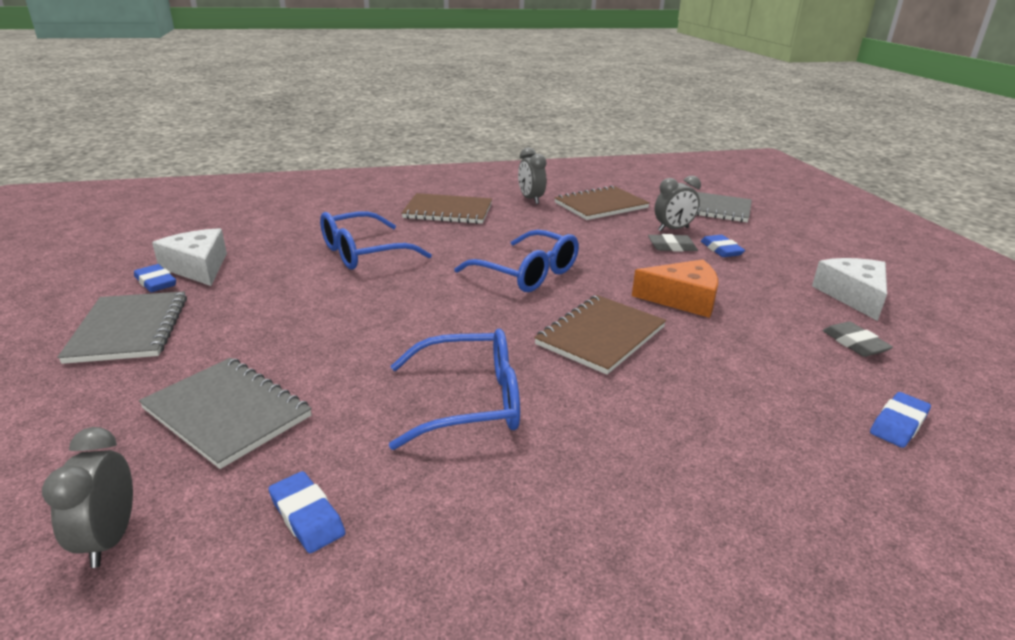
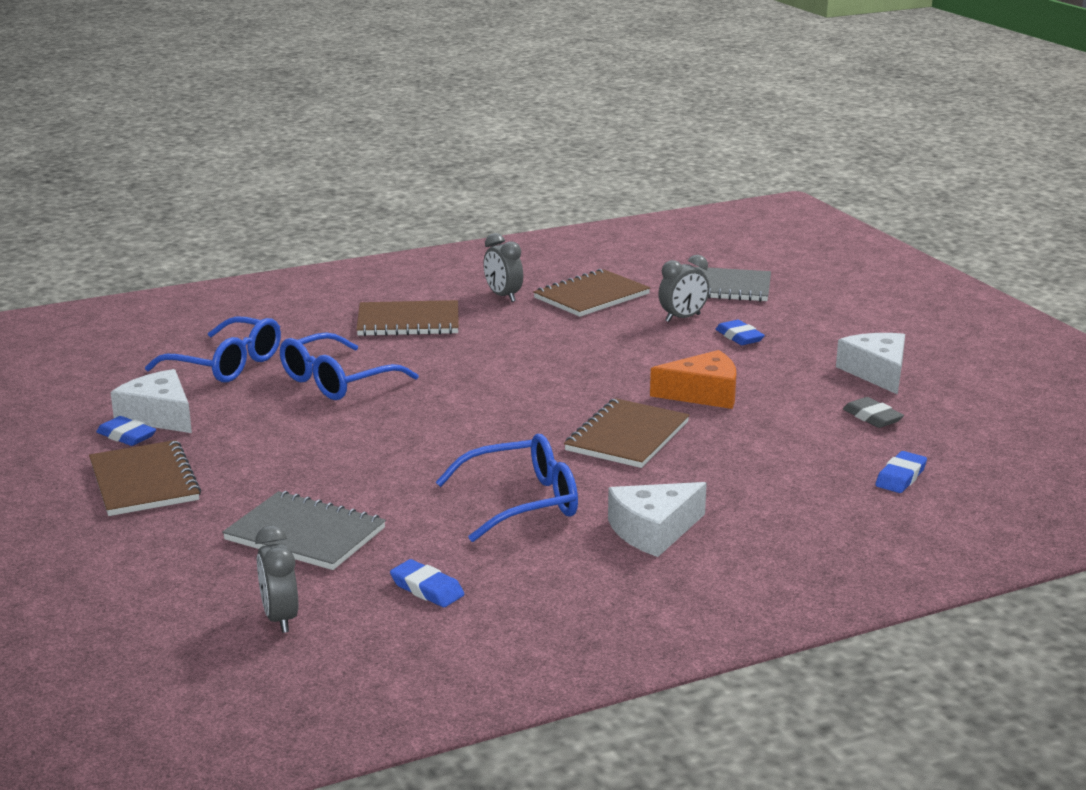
camera: 10 degrees left, 5 degrees down
(129, 329) = (144, 481): grey notebook -> brown notebook
(527, 273) = (532, 385): blue glasses -> blue glasses (226, 365)
(603, 463) = (653, 531): none -> white cheese
(672, 247) = (684, 339): grey eraser -> none

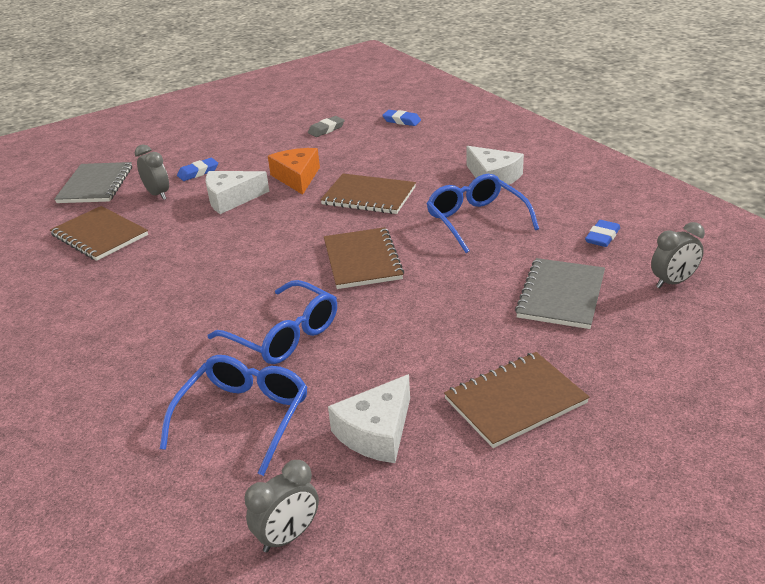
camera: 95 degrees left, 10 degrees up
(126, 436) = (427, 442): blue eraser -> none
(408, 322) = (141, 320): brown notebook -> brown notebook (362, 260)
(503, 296) = (87, 278): grey clock -> grey clock (288, 536)
(877, 372) = (260, 130): white cheese -> white cheese (231, 199)

